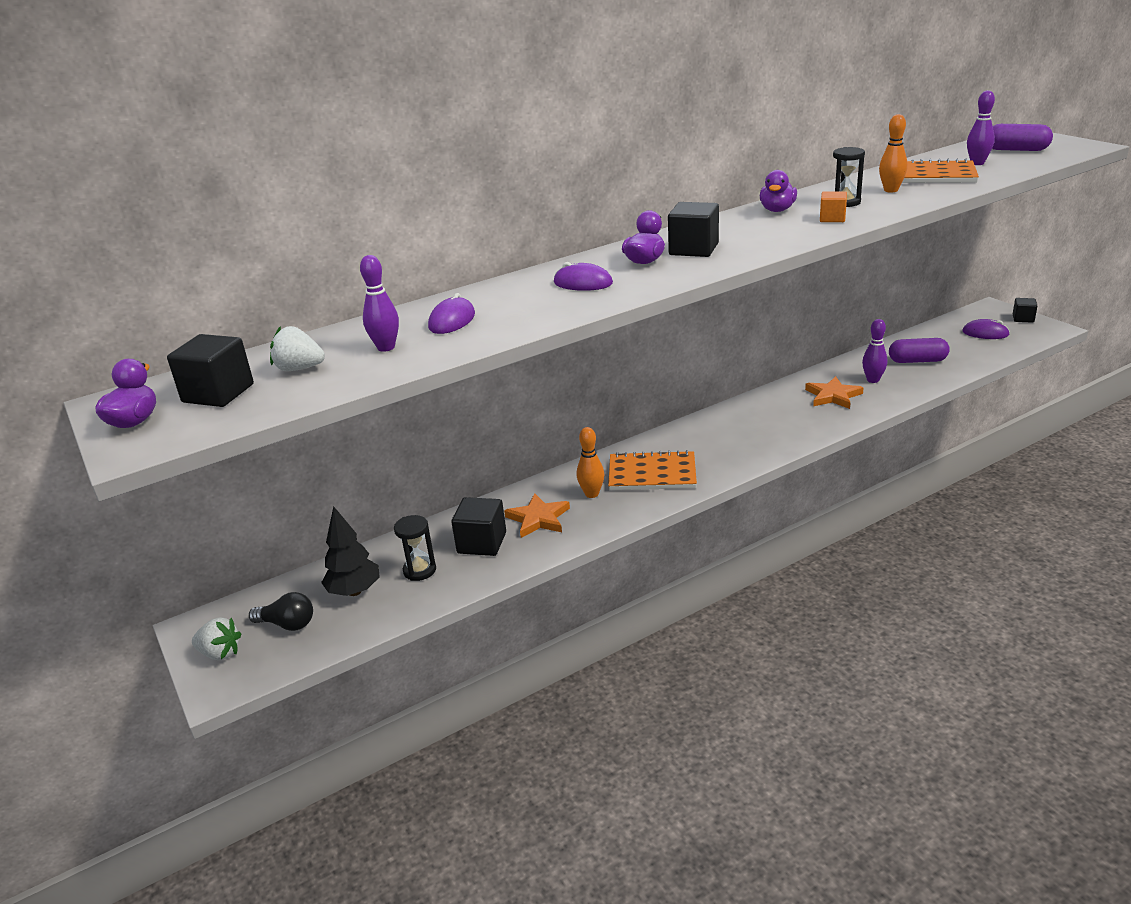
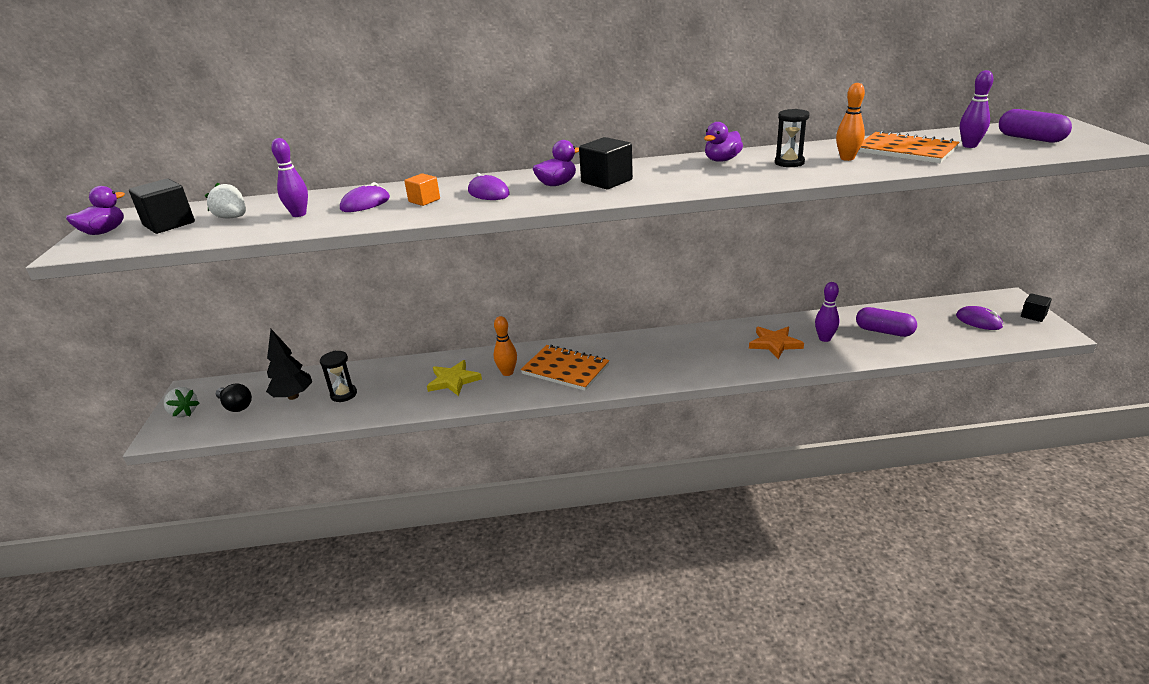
camera: 25 degrees right, 0 degrees up
(482, 543) = (400, 387): black cube -> none
(538, 518) = (453, 380): orange star -> yellow star
(832, 218) = (756, 175): orange cube -> orange cube (424, 200)

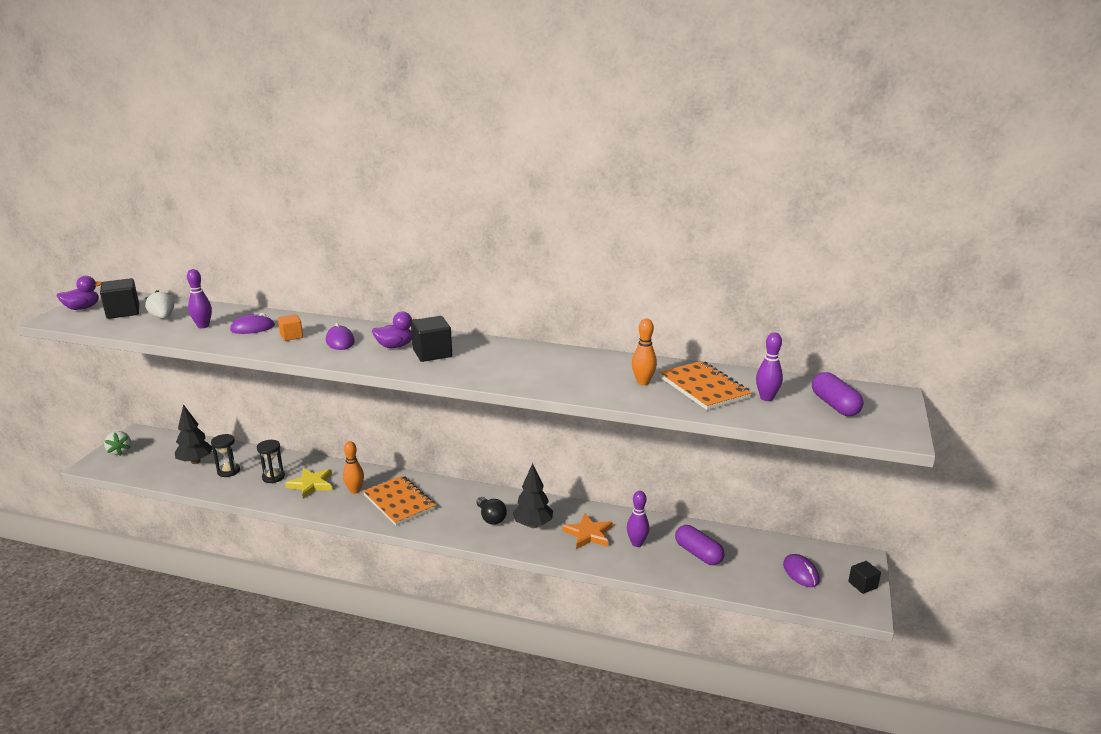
camera: 20 degrees right, 5 degrees down
(236, 406) = (154, 457): black light bulb -> black light bulb (491, 518)
(717, 351) = (533, 525): none -> black tree
(722, 160) = (544, 356): purple duck -> none
(789, 163) = (591, 374): black hourglass -> black hourglass (273, 477)

